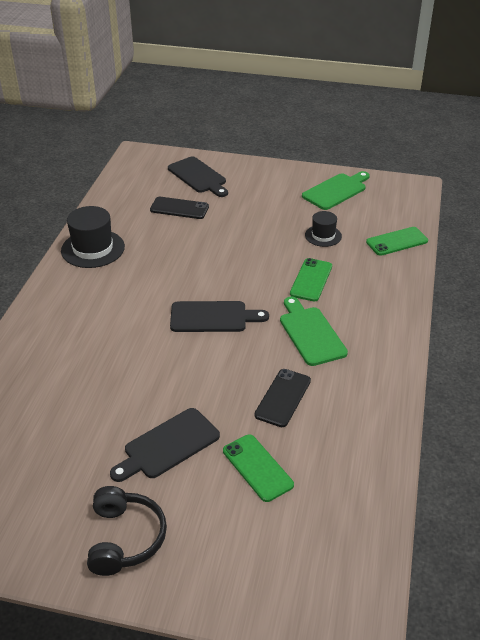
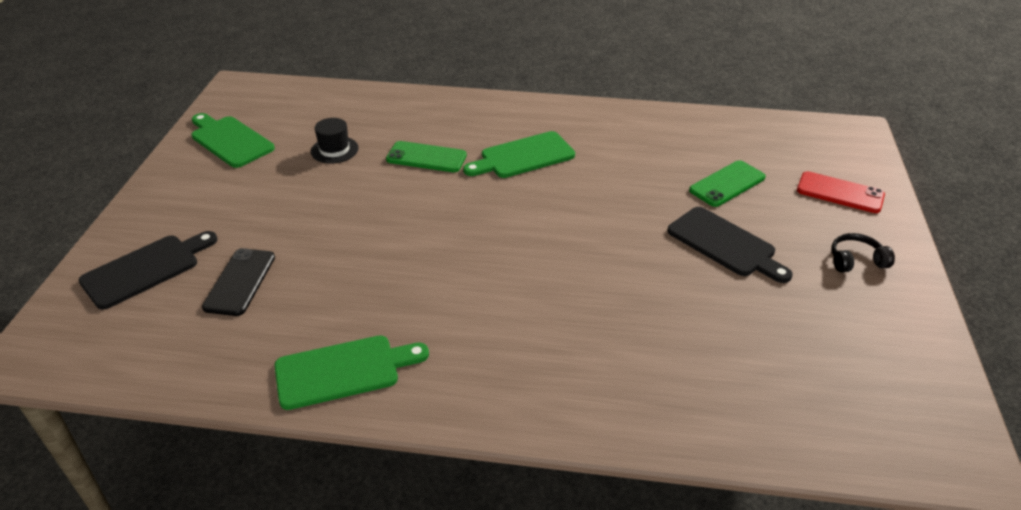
camera: 95 degrees left, 0 degrees up
(93, 249) = (344, 371): black hat -> green cutting board
(125, 538) = (856, 261): black headphones -> black headphones, size x0.62
(213, 317) = (505, 228): black cutting board -> none
(232, 562) = (840, 193): none -> red phone
(283, 398) = (628, 172): black phone -> none
(397, 241) = (353, 101): green phone -> none

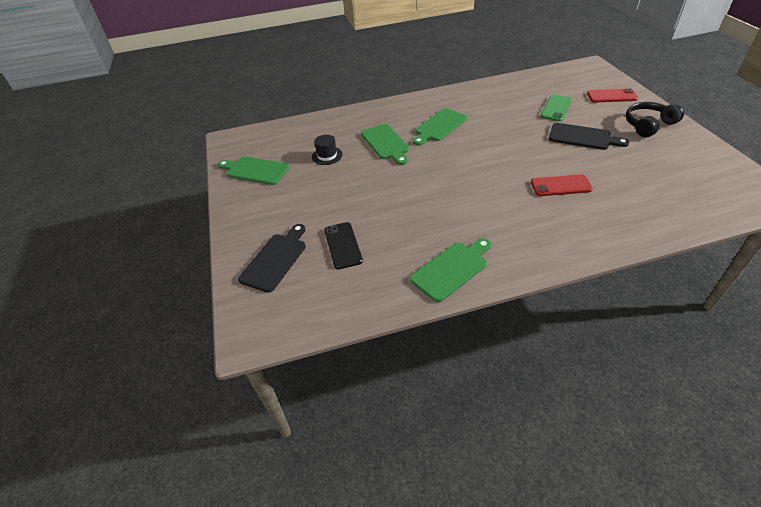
camera: 20 degrees left, 5 degrees up
(426, 157) = (385, 143): green phone -> green cutting board
(615, 308) = (560, 186): none -> red phone
(856, 261) = (648, 125): black headphones -> black headphones, size x1.62

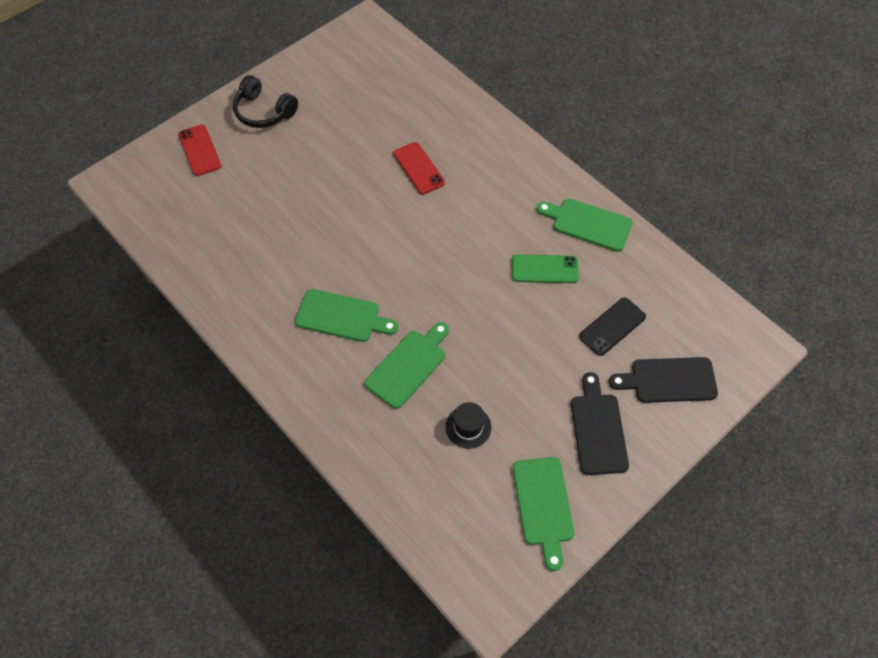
camera: 120 degrees left, 15 degrees up
(556, 108) = (250, 200): green phone -> green phone (544, 269)
(583, 137) = (313, 164): black cutting board -> black cutting board (598, 429)

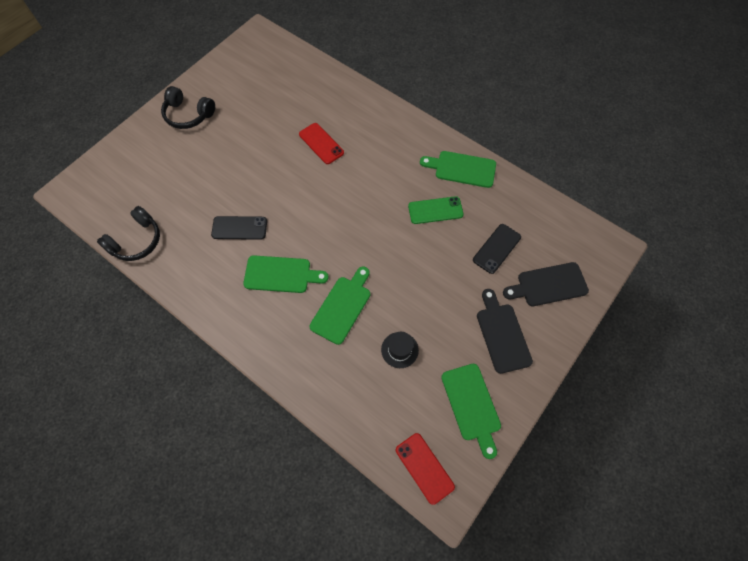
camera: 10 degrees left, 5 degrees up
(178, 252) = (136, 241): none -> black headphones
(199, 150) = (140, 154): red phone -> red phone (424, 468)
(302, 254) = (239, 228): none -> black phone

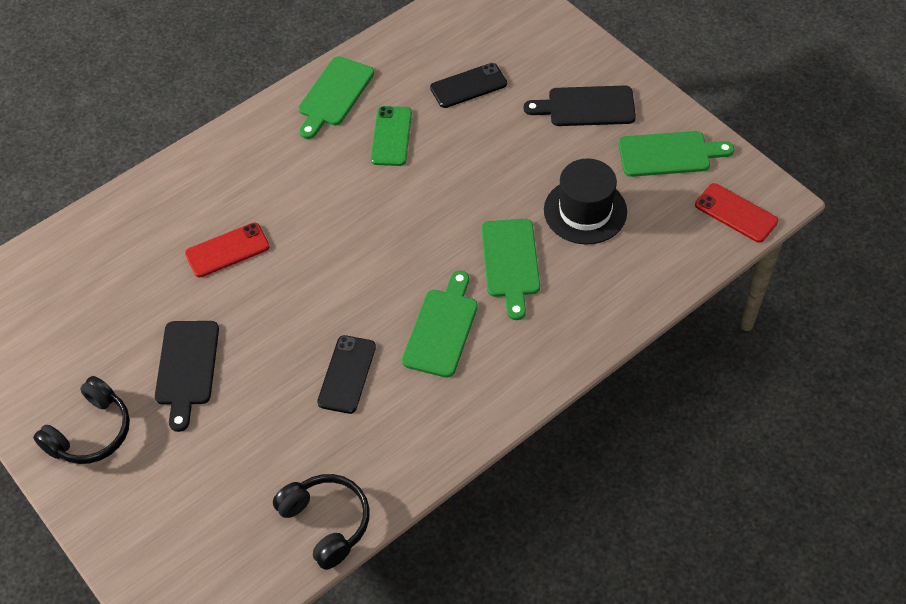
camera: 75 degrees left, 10 degrees down
(342, 307) = (510, 263): green cutting board -> green cutting board turned 135 degrees counterclockwise
(399, 350) = (585, 211): black hat -> black hat, size x1.68
(424, 468) = (736, 213): red phone -> red phone turned 60 degrees clockwise
(497, 248) = (468, 86): black phone -> black phone turned 75 degrees counterclockwise
(548, 285) = (532, 49): black cutting board -> black cutting board (186, 368)

